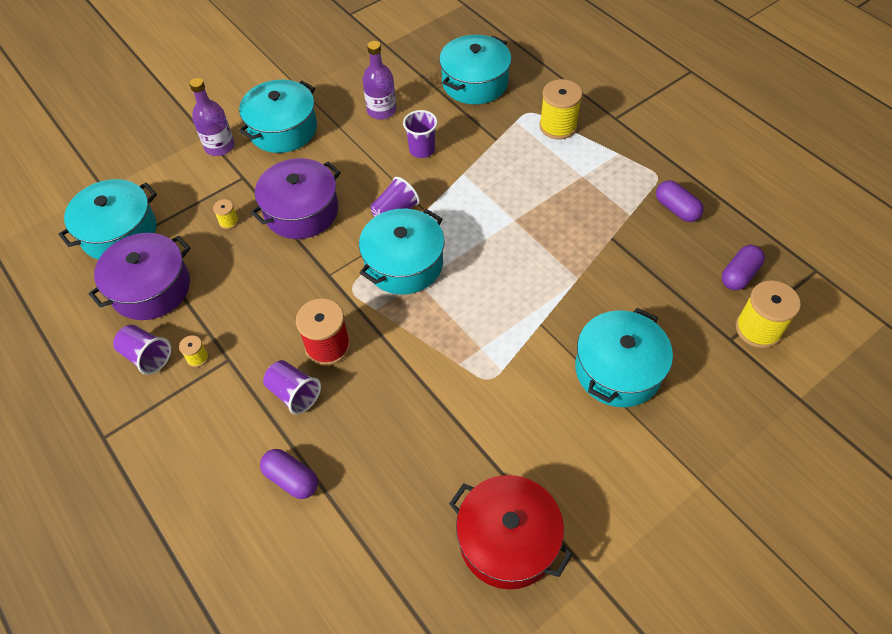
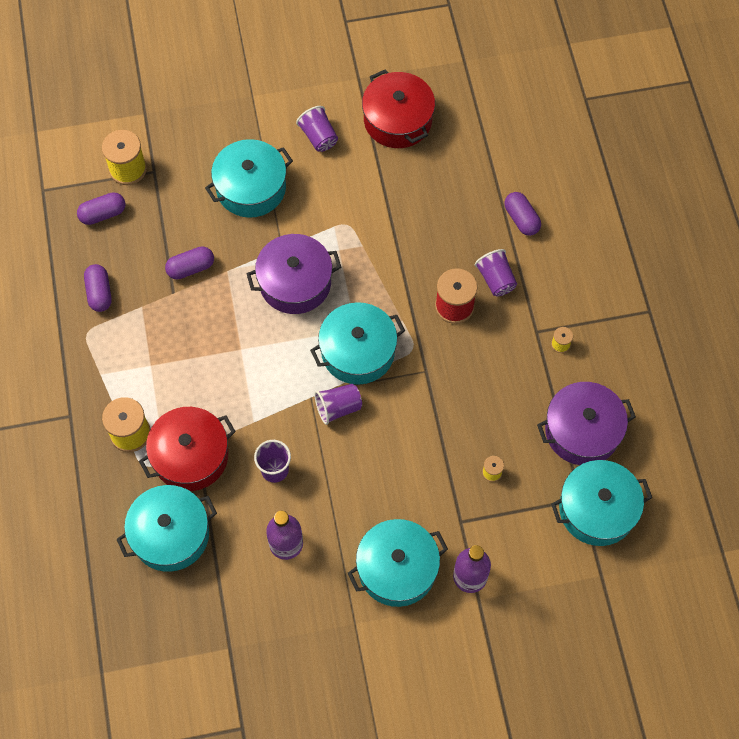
camera: 155 degrees left, 10 degrees up
(147, 356) = (601, 365): purple cup -> purple cup (318, 137)
(301, 211) = (421, 451): purple pot -> purple pot (295, 282)
(497, 131) = (190, 456): none -> red pot
(613, 265) = (191, 268): none -> purple capsule

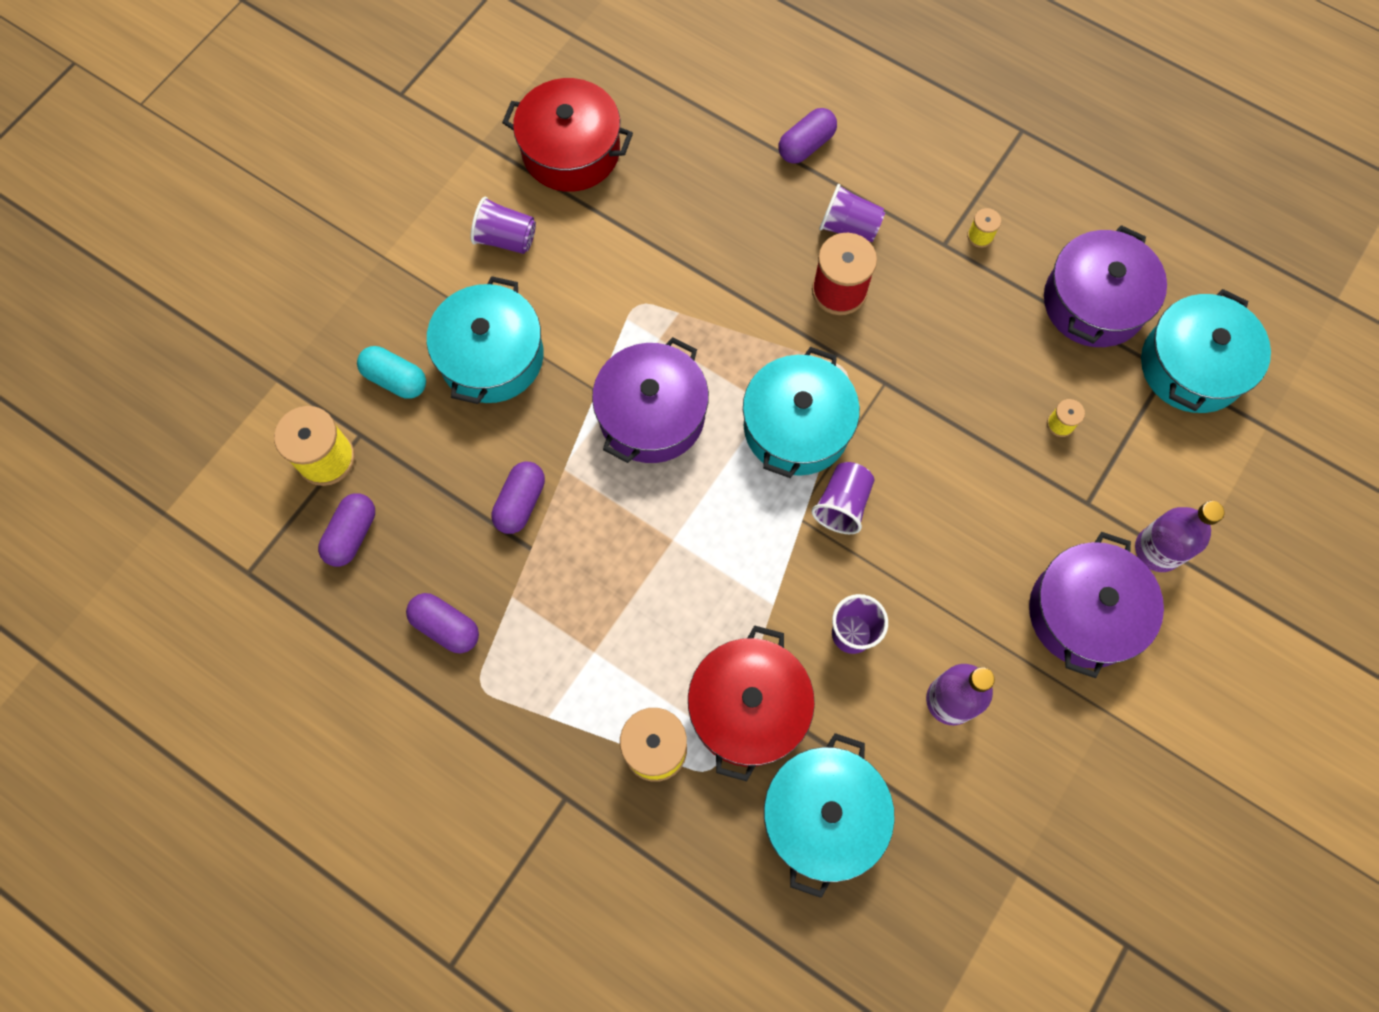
camera: 45 degrees left, 5 degrees up
(196, 160) = (395, 379): none -> turquoise capsule
(397, 569) = (1084, 613): turquoise pot -> purple pot
(521, 219) = (806, 145): purple capsule -> purple capsule turned 60 degrees counterclockwise

